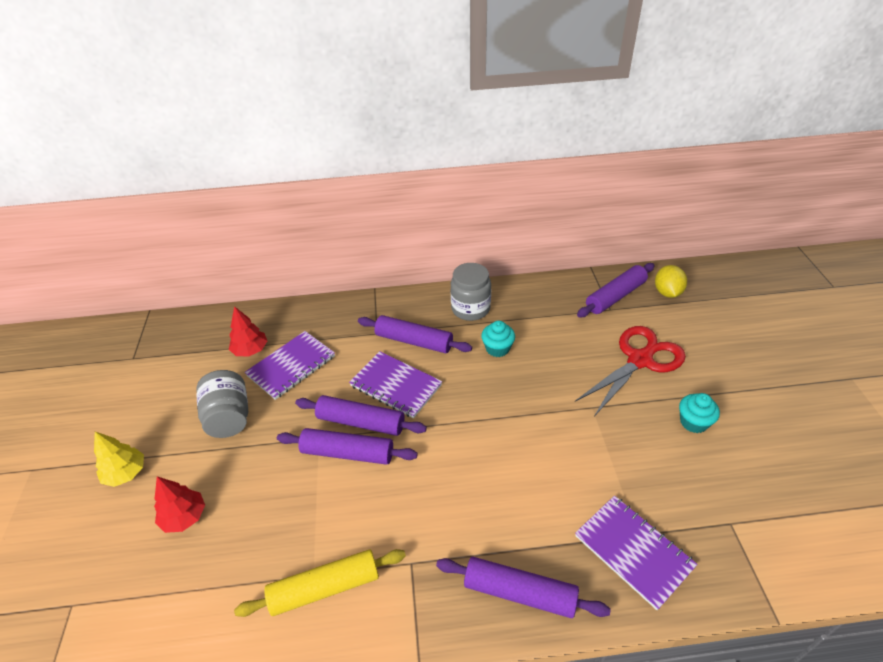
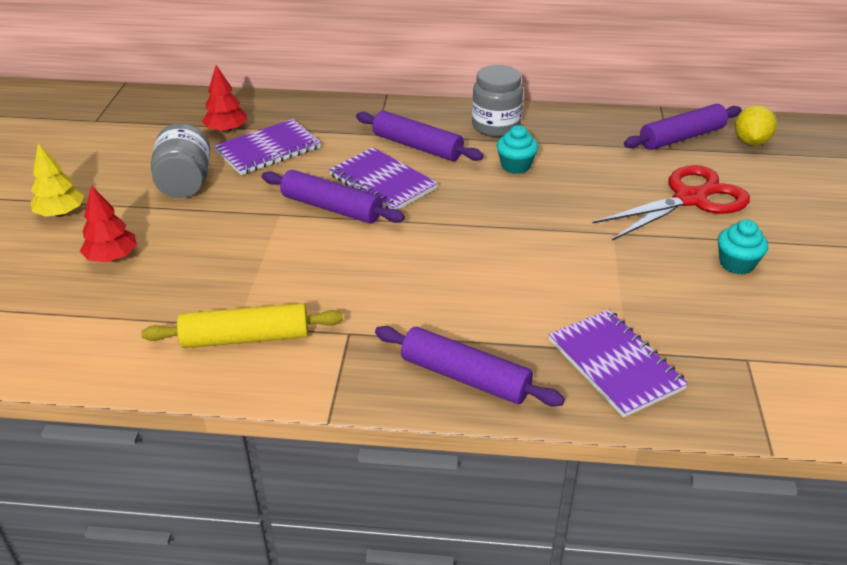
camera: 10 degrees right, 5 degrees down
(347, 453) = (308, 231): purple rolling pin -> none

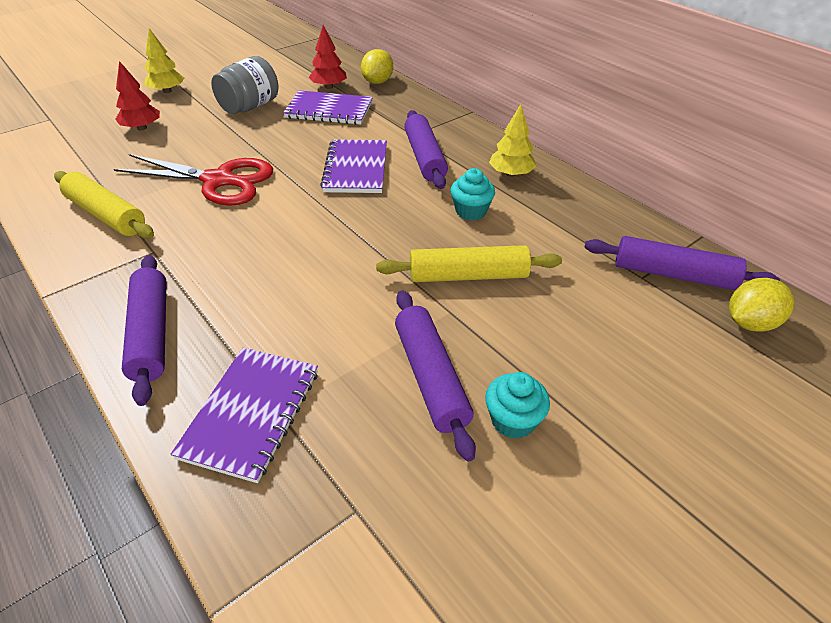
camera: 45 degrees right, 5 degrees up
(263, 105) = (377, 82): none -> yellow lemon
(331, 208) = (294, 167): purple rolling pin -> purple rolling pin (430, 377)
(495, 126) = (511, 174): grey jar -> yellow tree
(585, 206) = (468, 275): none -> yellow rolling pin
(690, 199) = (578, 332): red scissors -> red scissors (219, 181)

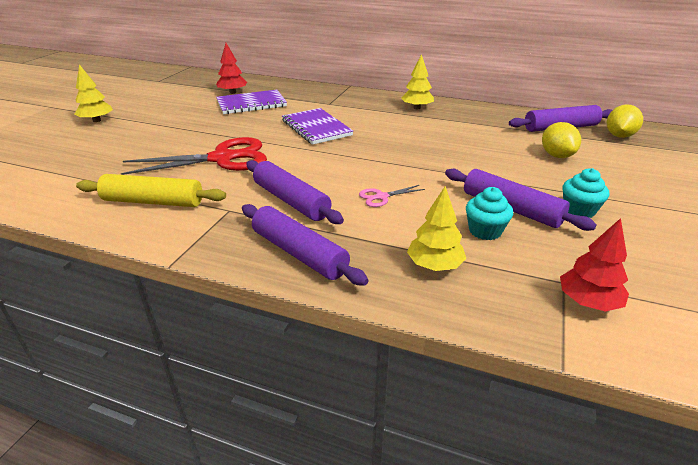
camera: 30 degrees left, 10 degrees down
(142, 128) = (106, 146): red tree -> red tree (588, 302)
(249, 106) = (185, 114): grey jar -> none
(251, 413) = (434, 265): purple notebook -> yellow tree
(308, 296) = (381, 197): none -> pink scissors
(377, 82) = (265, 83): yellow lemon -> yellow lemon (556, 155)
(425, 157) = (353, 112): purple rolling pin -> purple rolling pin (291, 201)
(468, 275) = (462, 158): yellow rolling pin -> none
(470, 211) = (419, 130): turquoise cupcake -> turquoise cupcake (485, 231)

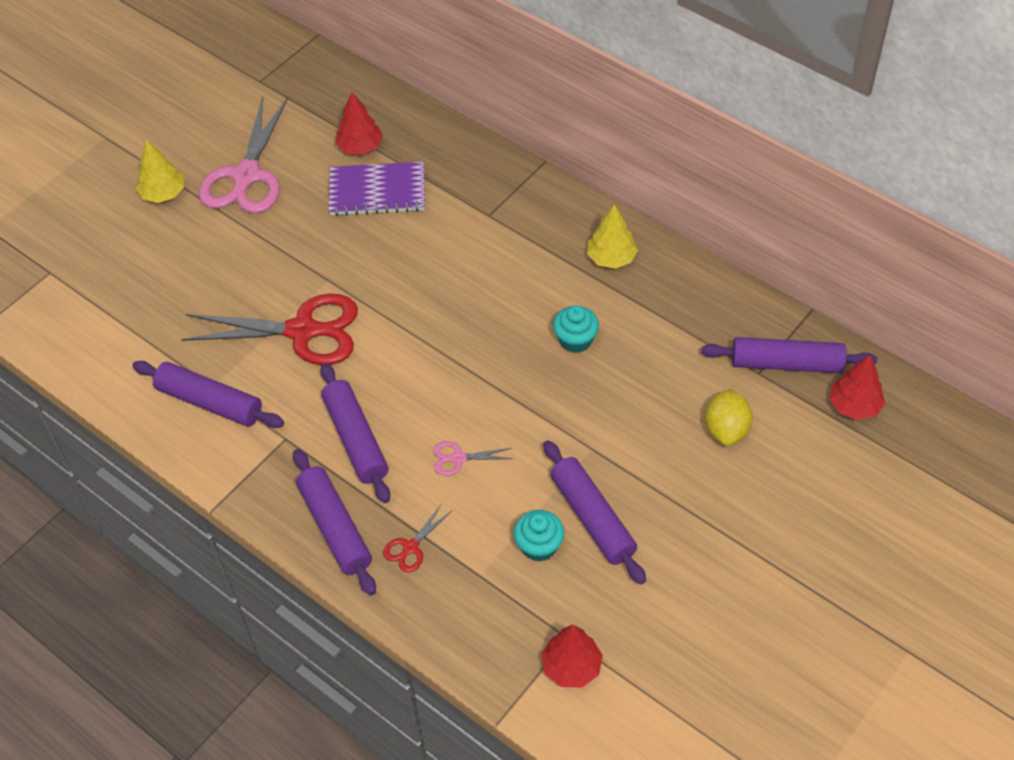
camera: 20 degrees right, 20 degrees up
(153, 201) = (210, 402): yellow rolling pin -> purple rolling pin
(158, 108) = (246, 176): none -> pink scissors
(316, 128) = (443, 283): purple notebook -> none
(377, 253) = (410, 548): none -> red scissors
(434, 265) = (457, 581): yellow tree -> none
(579, 210) = (667, 542): turquoise cupcake -> turquoise cupcake (575, 340)
(619, 136) = (854, 406): yellow lemon -> red tree

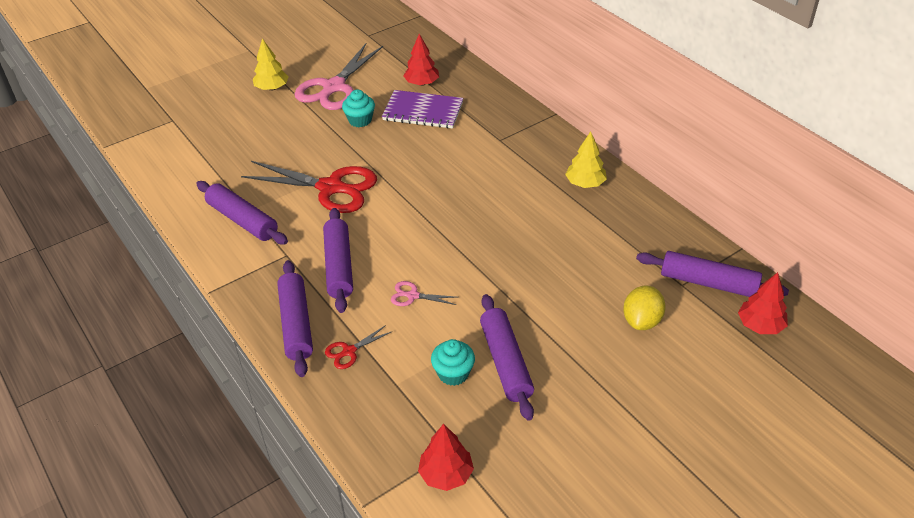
camera: 15 degrees right, 10 degrees down
(575, 340) = (537, 233): turquoise cupcake -> turquoise cupcake (360, 120)

